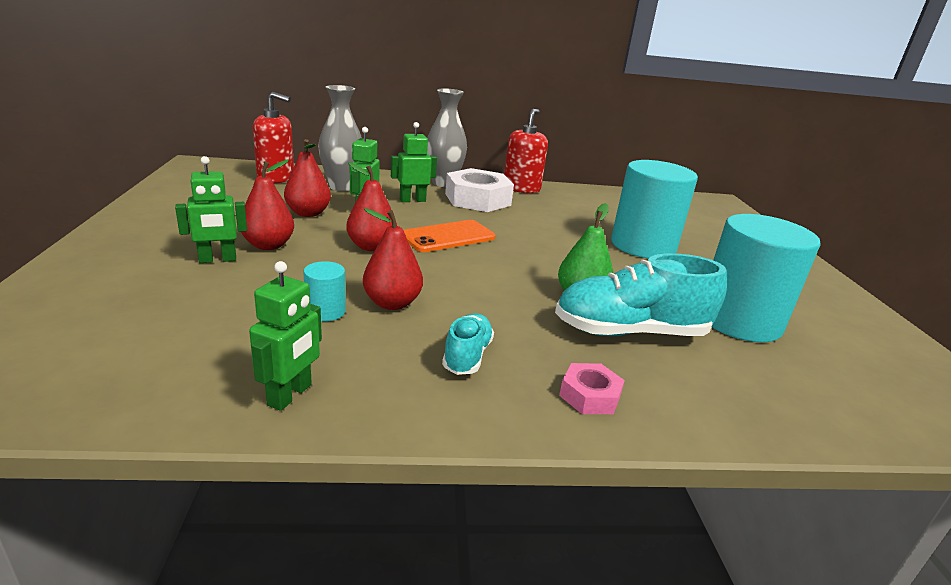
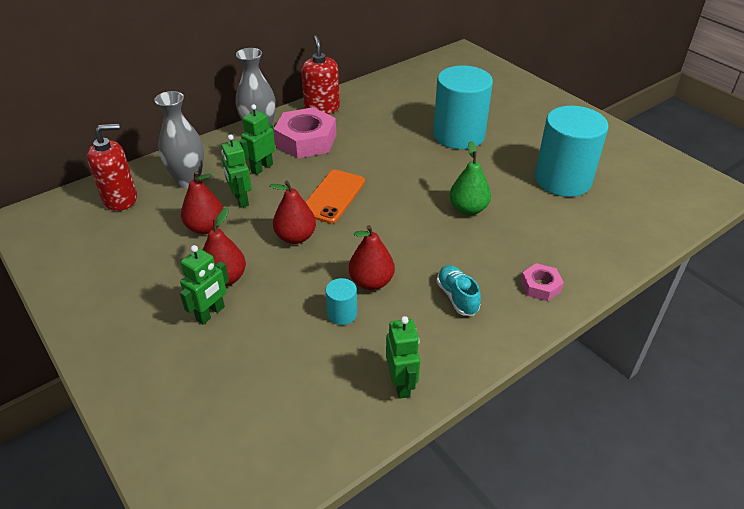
camera: 30 degrees left, 15 degrees up
(478, 199) = (306, 140): white nut -> pink nut
(630, 332) = (518, 224): turquoise shoe -> none

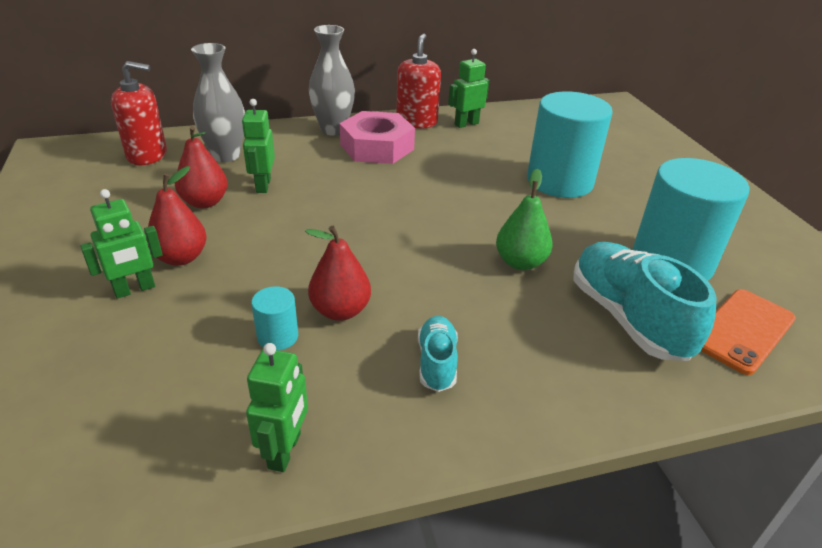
camera: 20 degrees right, 5 degrees down
(261, 168) = (309, 161): green robot -> green robot (466, 124)
(295, 237) = (291, 237): red pear -> none
(333, 196) = (364, 207): orange phone -> orange phone (743, 331)
(540, 286) = (563, 385): pink nut -> none
(555, 229) = (627, 318): none -> turquoise shoe

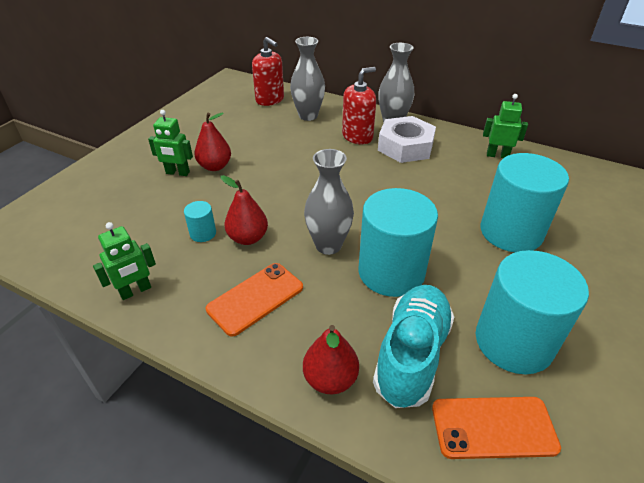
camera: 45 degrees right, 5 degrees up
(205, 202) = (263, 140): red pear -> red pear (330, 379)
(263, 185) = (304, 143): green robot -> none
(377, 147) = (405, 146): pink nut -> white nut
(416, 122) = (459, 139): red soap dispenser -> red soap dispenser (357, 136)
(434, 271) = (328, 245): none -> grey vase
(437, 363) = (255, 298): turquoise shoe -> orange phone
(520, 262) = (391, 272): green pear -> turquoise cylinder

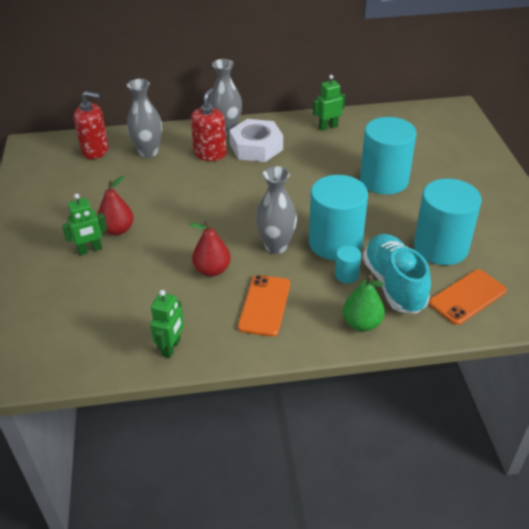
camera: 35 degrees left, 0 degrees up
(203, 233) = (173, 284): turquoise cylinder -> turquoise cylinder (346, 275)
(330, 379) = (362, 323): red pear -> green pear

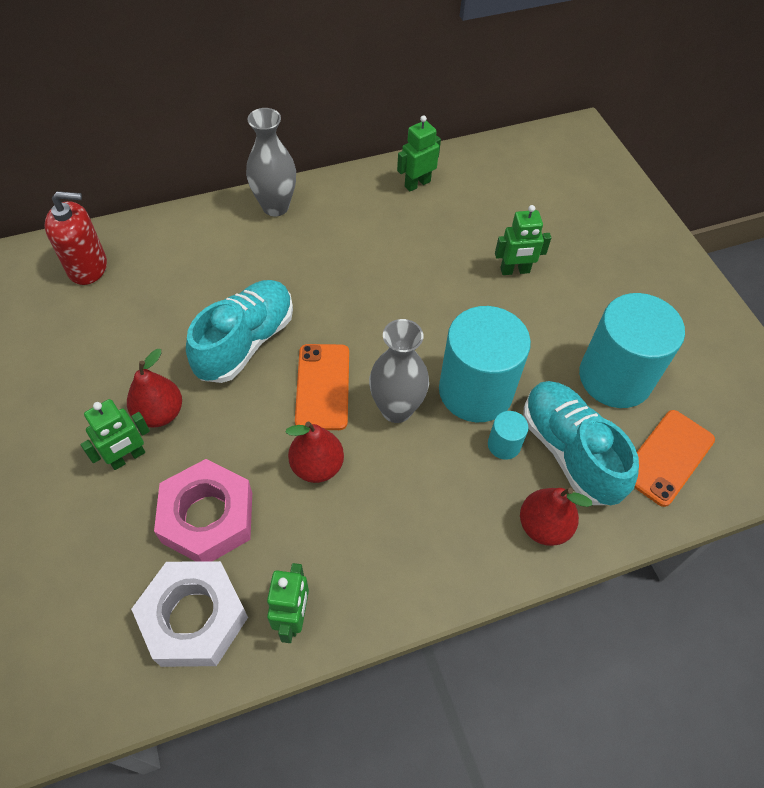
camera: 15 degrees left, 15 degrees up
(131, 287) = (207, 517): none -> pink nut
(148, 152) = (169, 260): grey vase -> none
(185, 199) = (246, 342): none -> turquoise shoe
(210, 154) = (262, 253): red soap dispenser -> none
(256, 147) = (325, 232): white nut -> white nut (194, 617)
(264, 305) = (405, 517): orange phone -> orange phone (322, 386)
(362, 323) = (543, 526): green pear -> red pear
(384, 180) = (515, 271): turquoise cylinder -> green robot

